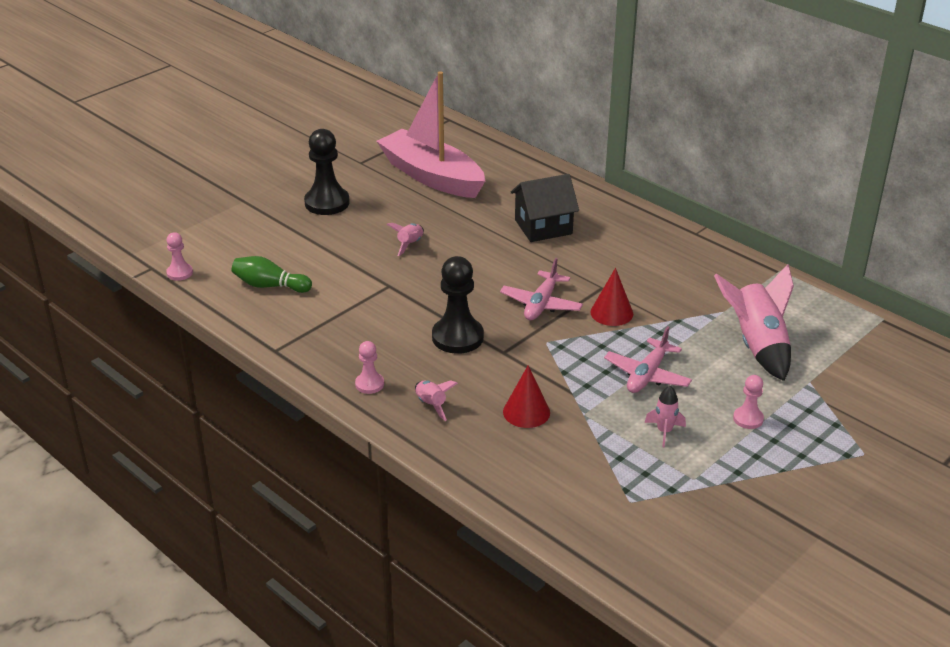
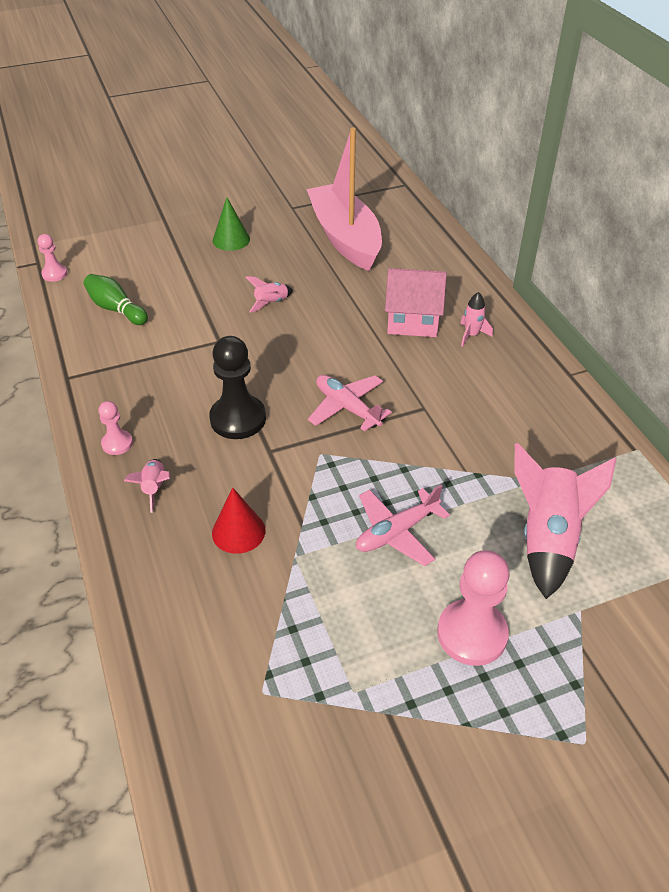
camera: 25 degrees right, 10 degrees up
(327, 203) = (231, 240): black pawn -> green cone
(541, 304) = (347, 408): pink plane -> pink plane turned 90 degrees clockwise
(543, 227) = (412, 321): black house -> pink house
(611, 313) = (412, 441): red cone -> none
(664, 431) = (364, 613): pink rocket -> pink rocket (471, 335)
(748, 419) = (472, 634): pink pawn -> pink pawn, size x1.88

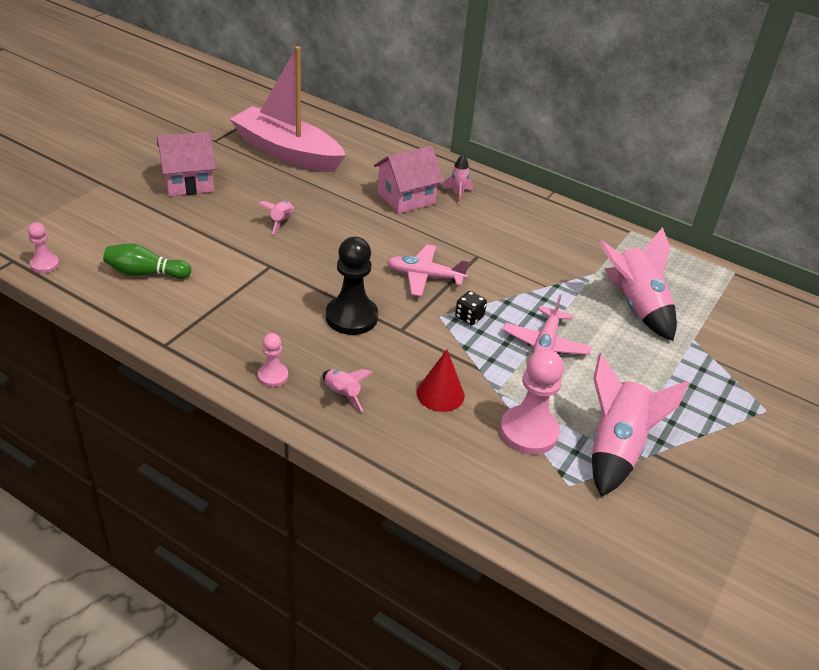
camera: 40 degrees left, 5 degrees down
(231, 240) = (189, 182): green cone -> pink house
(347, 468) = (469, 317): none -> black dice
(352, 683) = (616, 448): none -> pink rocket
(472, 634) = (652, 383): pink pawn -> pink pawn (529, 432)

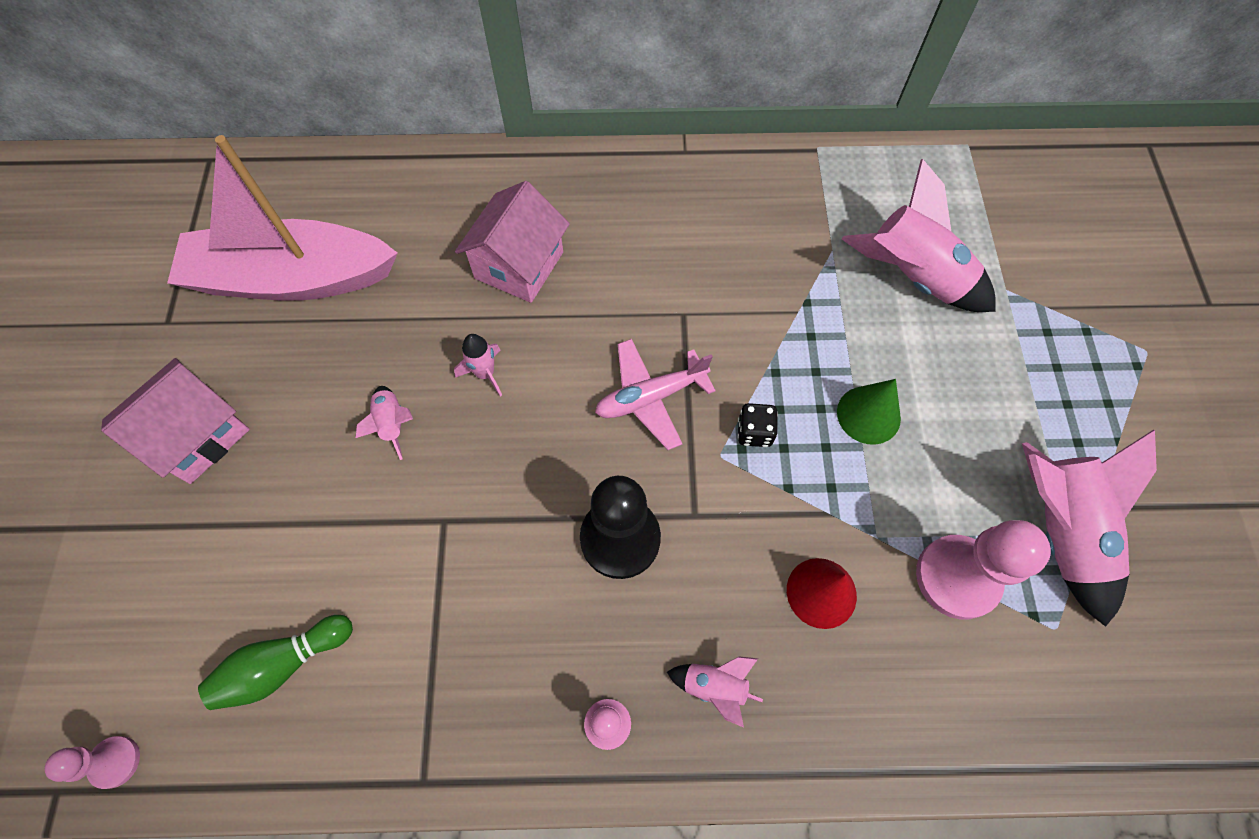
camera: 30 degrees left, 25 degrees up
(457, 194) = (576, 214): pink rocket -> pink rocket (485, 373)
(545, 344) = (868, 415): pink plane -> green cone

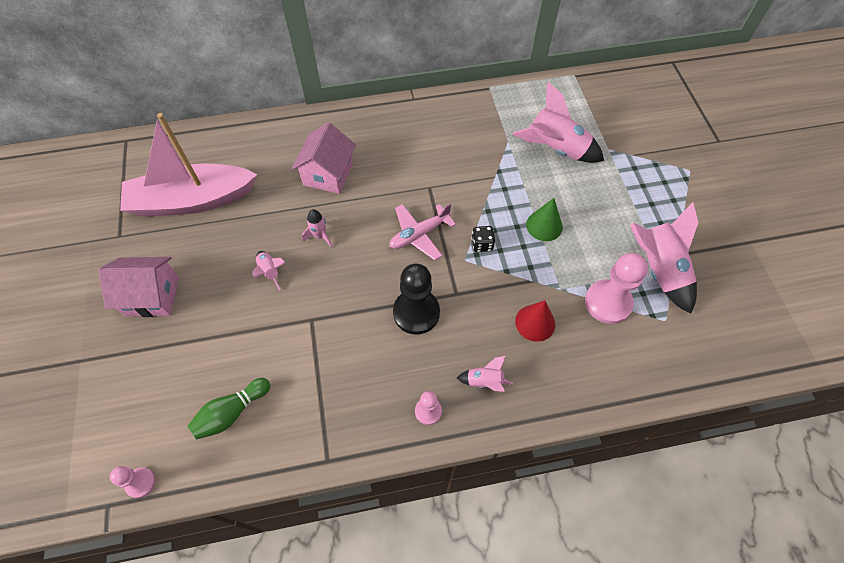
camera: 10 degrees left, 5 degrees down
(198, 435) = (152, 296): pink house -> pink house turned 60 degrees clockwise

